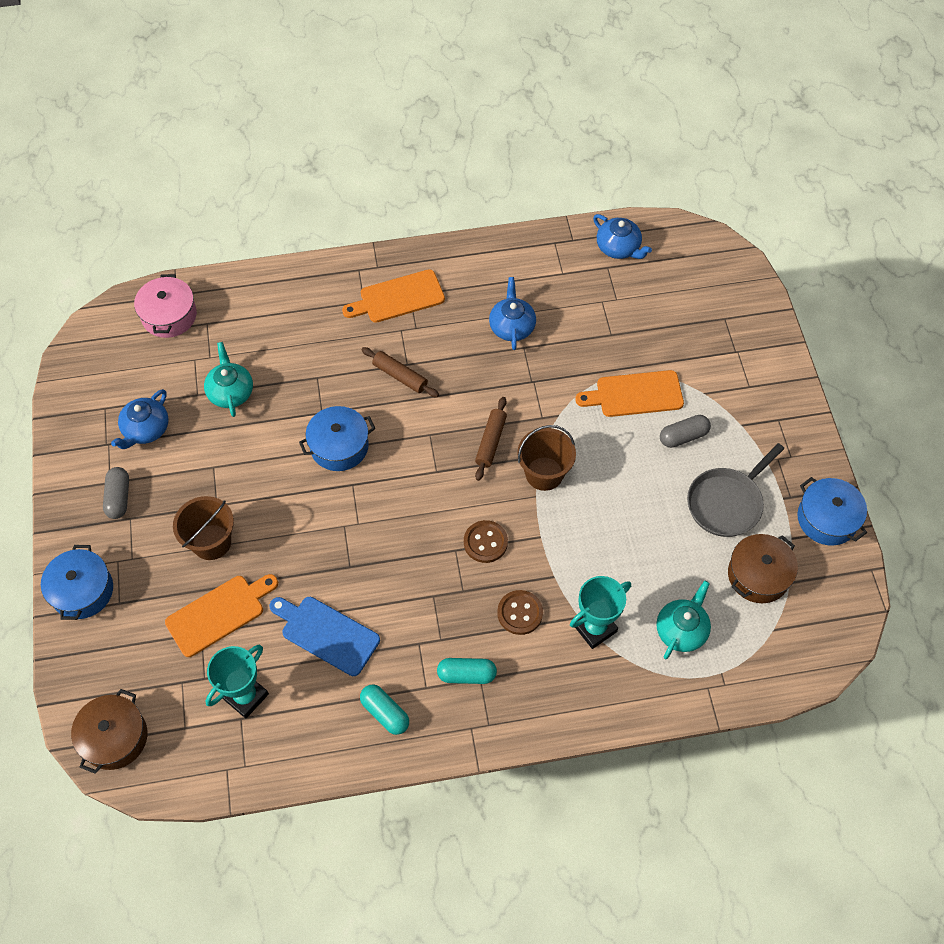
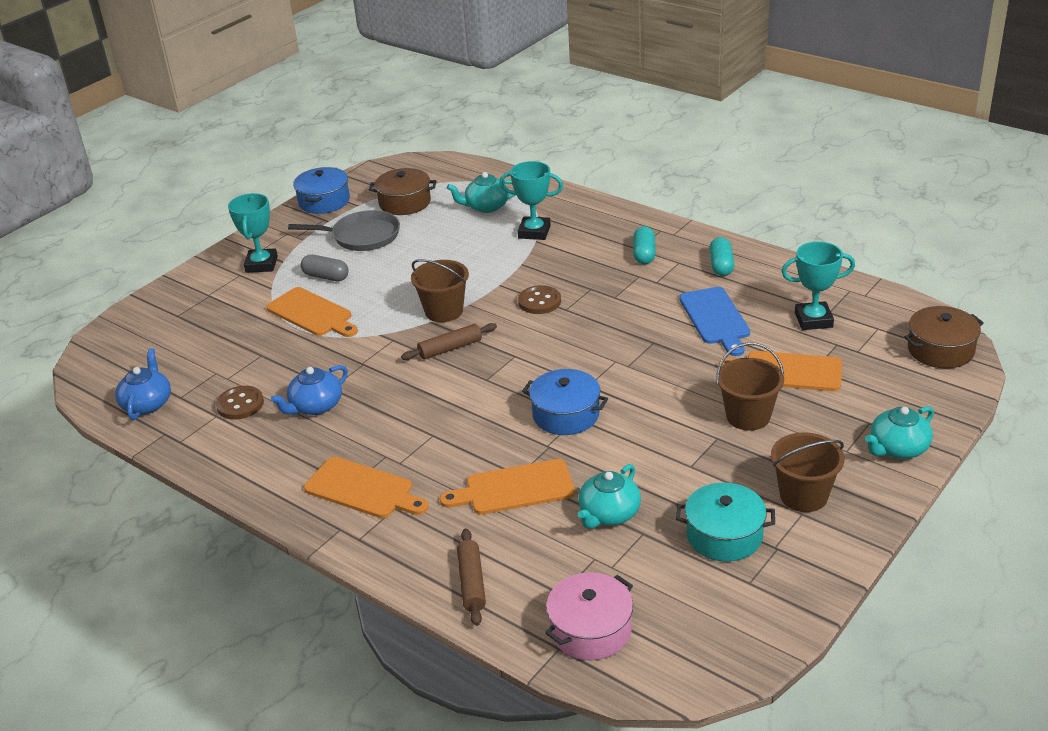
camera: 130 degrees left, 25 degrees down
(82, 591) = (897, 448): blue pot -> turquoise teapot
(119, 498) = (803, 495): grey capsule -> brown bucket
(146, 429) = (724, 535): blue teapot -> turquoise pot
(308, 366) = (514, 488): none -> orange cutting board
(400, 376) = (450, 430): brown rolling pin -> brown rolling pin (471, 582)
(466, 675) = (644, 254): turquoise capsule -> turquoise capsule turned 45 degrees clockwise
(520, 613) = (569, 260): brown button -> brown button (240, 404)
(751, 409) = (261, 264): none -> turquoise trophy

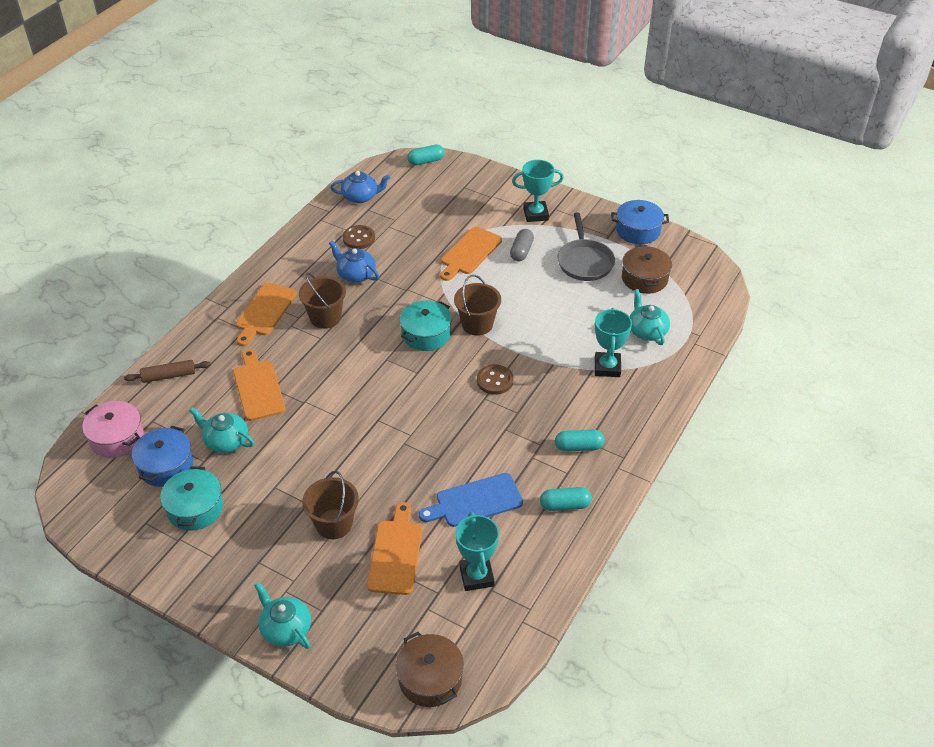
camera: 80 degrees right, 10 degrees up
(101, 346) = (426, 161): none -> turquoise capsule
(450, 348) = (426, 334): brown rolling pin -> turquoise pot
(566, 415) = (340, 409): blue pot -> blue pot (166, 466)
(803, 495) = (233, 559): brown bucket -> brown bucket (325, 317)

